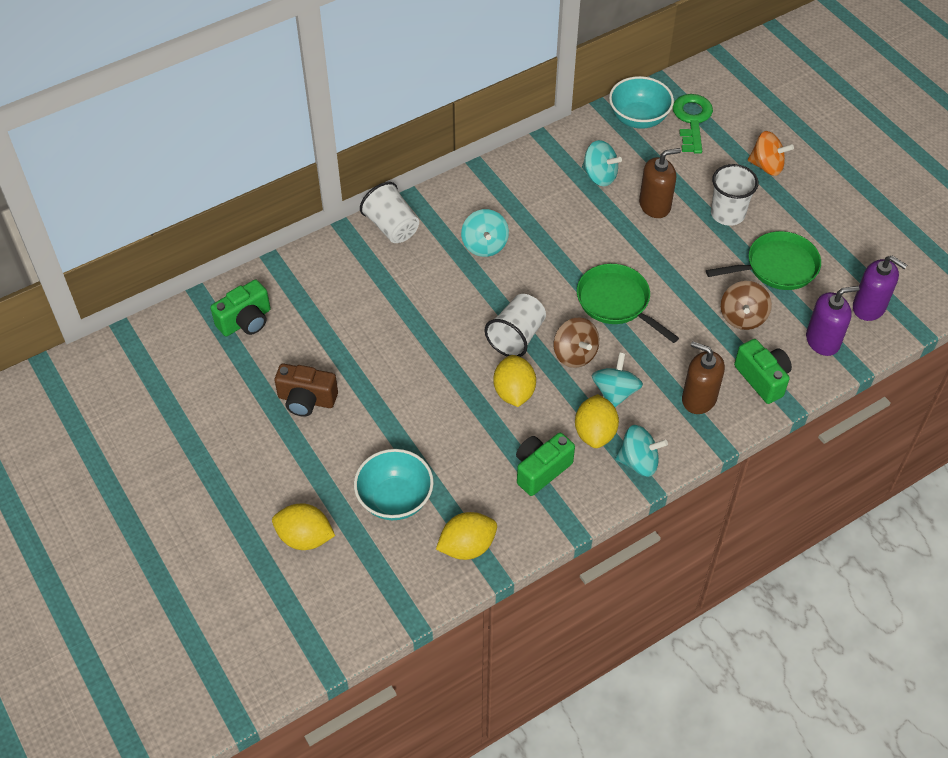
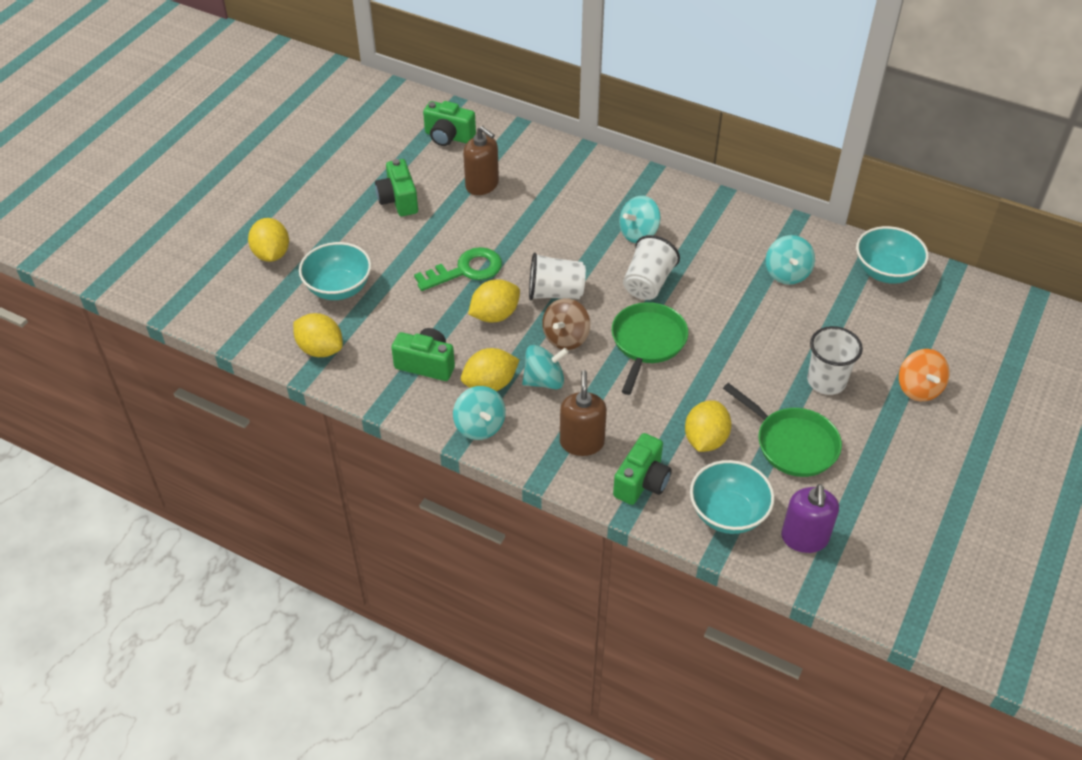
camera: 60 degrees right, 5 degrees down
(306, 400) = (398, 200): brown camera -> green camera
(392, 227) = (609, 172): white cup -> white cup (648, 283)
(655, 205) = (787, 324): brown soap dispenser -> brown soap dispenser (482, 185)
(692, 120) = (923, 310): green key -> green key (466, 270)
(742, 317) = (705, 439): brown spinning top -> yellow lemon
(822, 340) = (728, 514): purple soap dispenser -> turquoise bowl

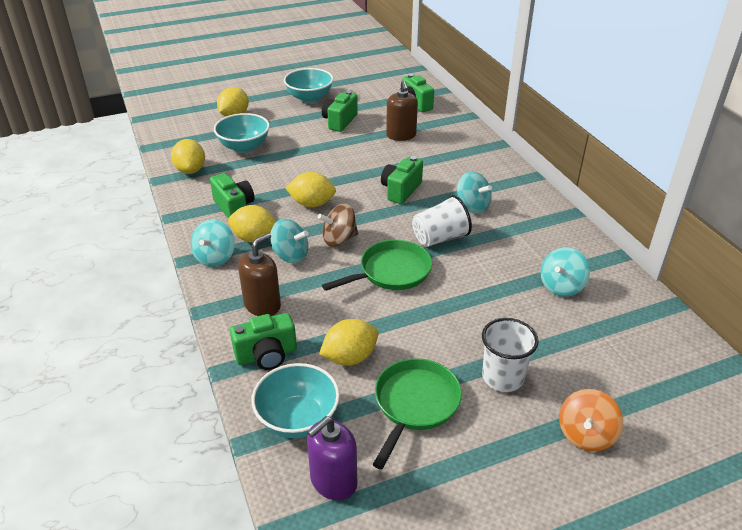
camera: 40 degrees right, 10 degrees down
(466, 270) = (328, 172): green key -> none
(555, 293) = (367, 211): white cup -> none
(557, 252) = (401, 190): none -> green camera
(638, 233) = (472, 206): turquoise spinning top -> turquoise spinning top turned 135 degrees counterclockwise
(792, 444) = (415, 404): green pan -> green pan turned 150 degrees counterclockwise
(885, 272) = (657, 330): turquoise bowl -> turquoise bowl (309, 98)

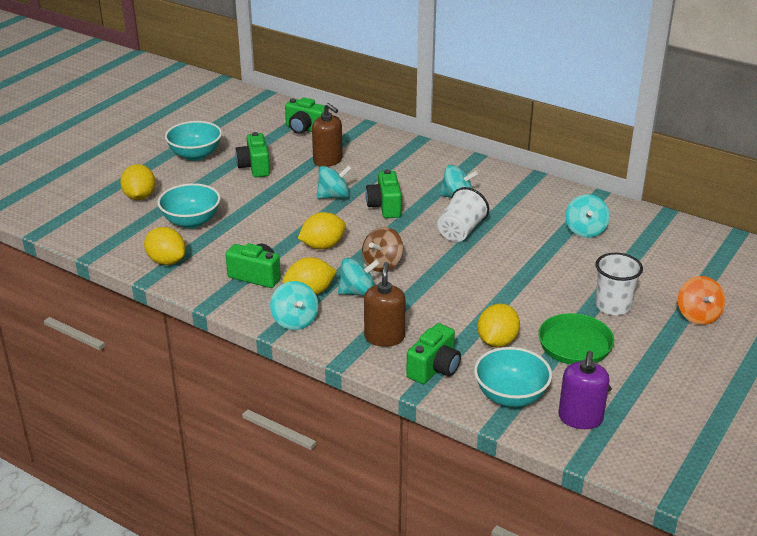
camera: 35 degrees left, 5 degrees down
(370, 166) = (334, 196): none -> turquoise spinning top
(391, 272) = (454, 271): green pan -> none

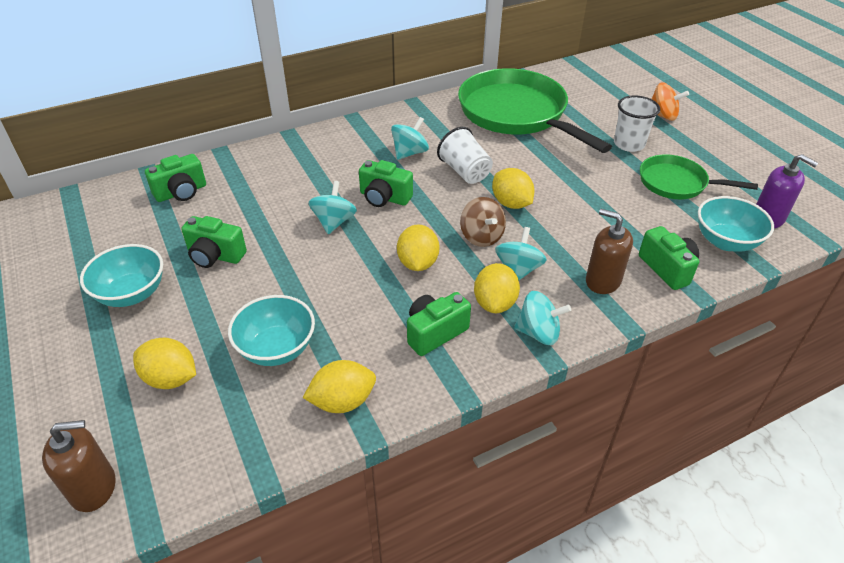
camera: 60 degrees left, 10 degrees up
(328, 160) = (262, 201): brown soap dispenser -> brown soap dispenser (93, 488)
(497, 341) = (645, 218): yellow lemon -> yellow lemon (511, 203)
(585, 230) = (516, 114): turquoise spinning top -> green pan

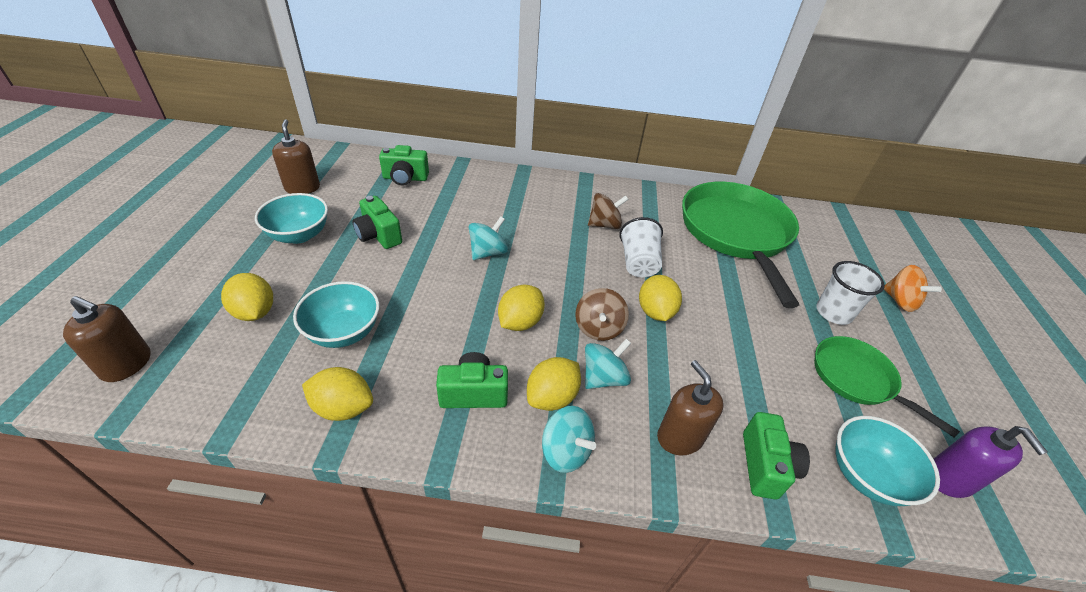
camera: 30 degrees right, 0 degrees up
(79, 250) = (302, 188): none -> brown soap dispenser
(384, 198) = (547, 252): green camera -> none
(410, 153) = (605, 225): turquoise spinning top -> brown spinning top

